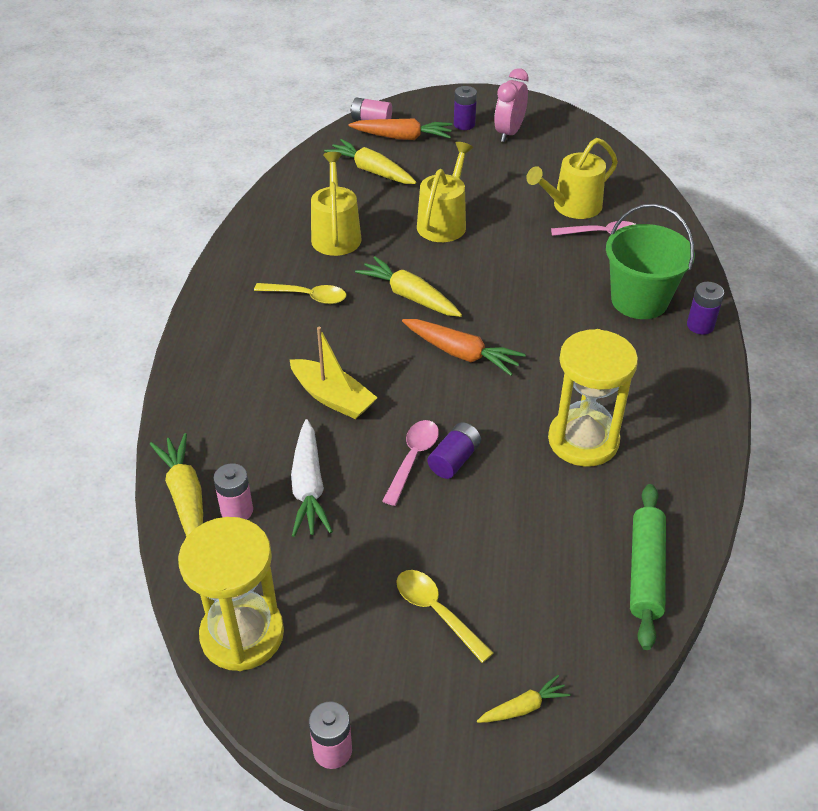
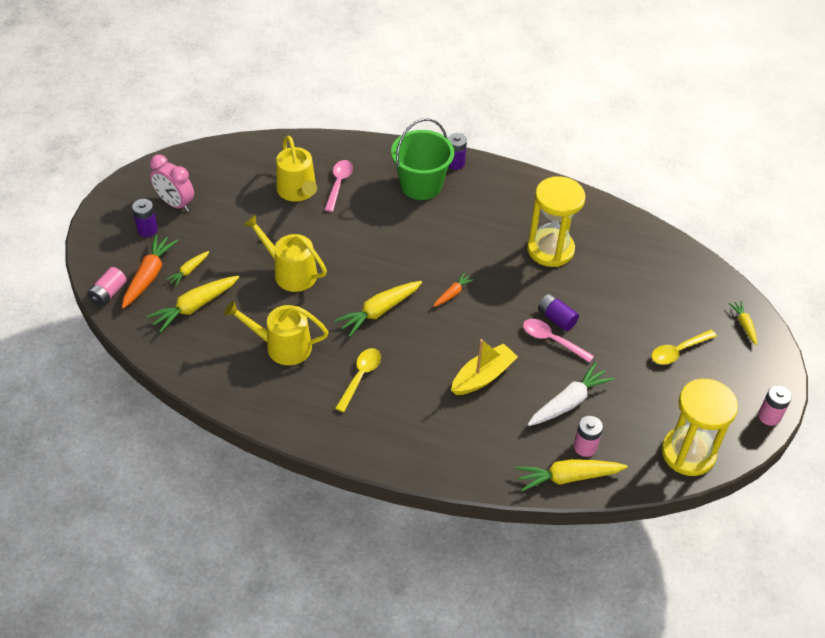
camera: 80 degrees left, 5 degrees up
(308, 486) = (568, 402): white carrot -> white carrot turned 45 degrees counterclockwise
(419, 158) = (189, 271): none -> yellow carrot
(461, 353) = (452, 294): orange carrot -> orange carrot, size x0.55
(645, 571) = (657, 249): green rolling pin -> none

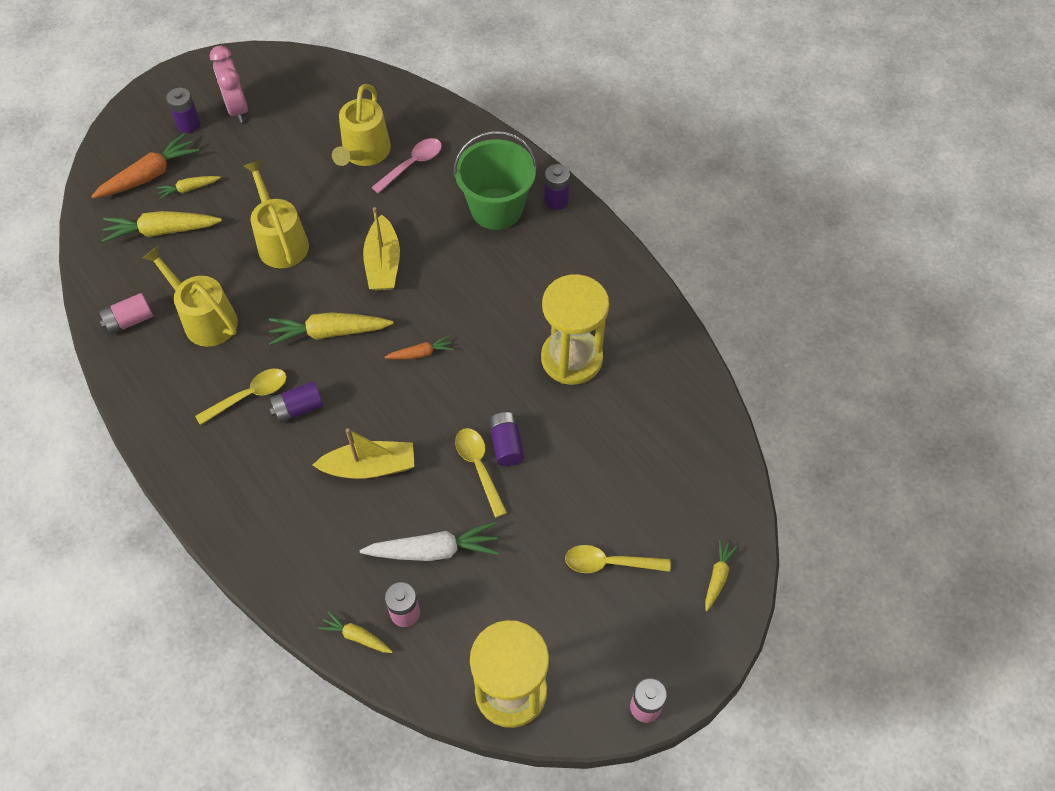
camera: 35 degrees right, 10 degrees up
(108, 293) = (99, 175): pink battery -> pink battery (129, 320)
(376, 252) = (383, 263): none -> yellow boat
(402, 367) = (298, 408): none -> purple battery
(552, 340) = (479, 467): pink spoon -> yellow spoon
(568, 477) = (357, 636): yellow carrot -> yellow carrot, size x0.55

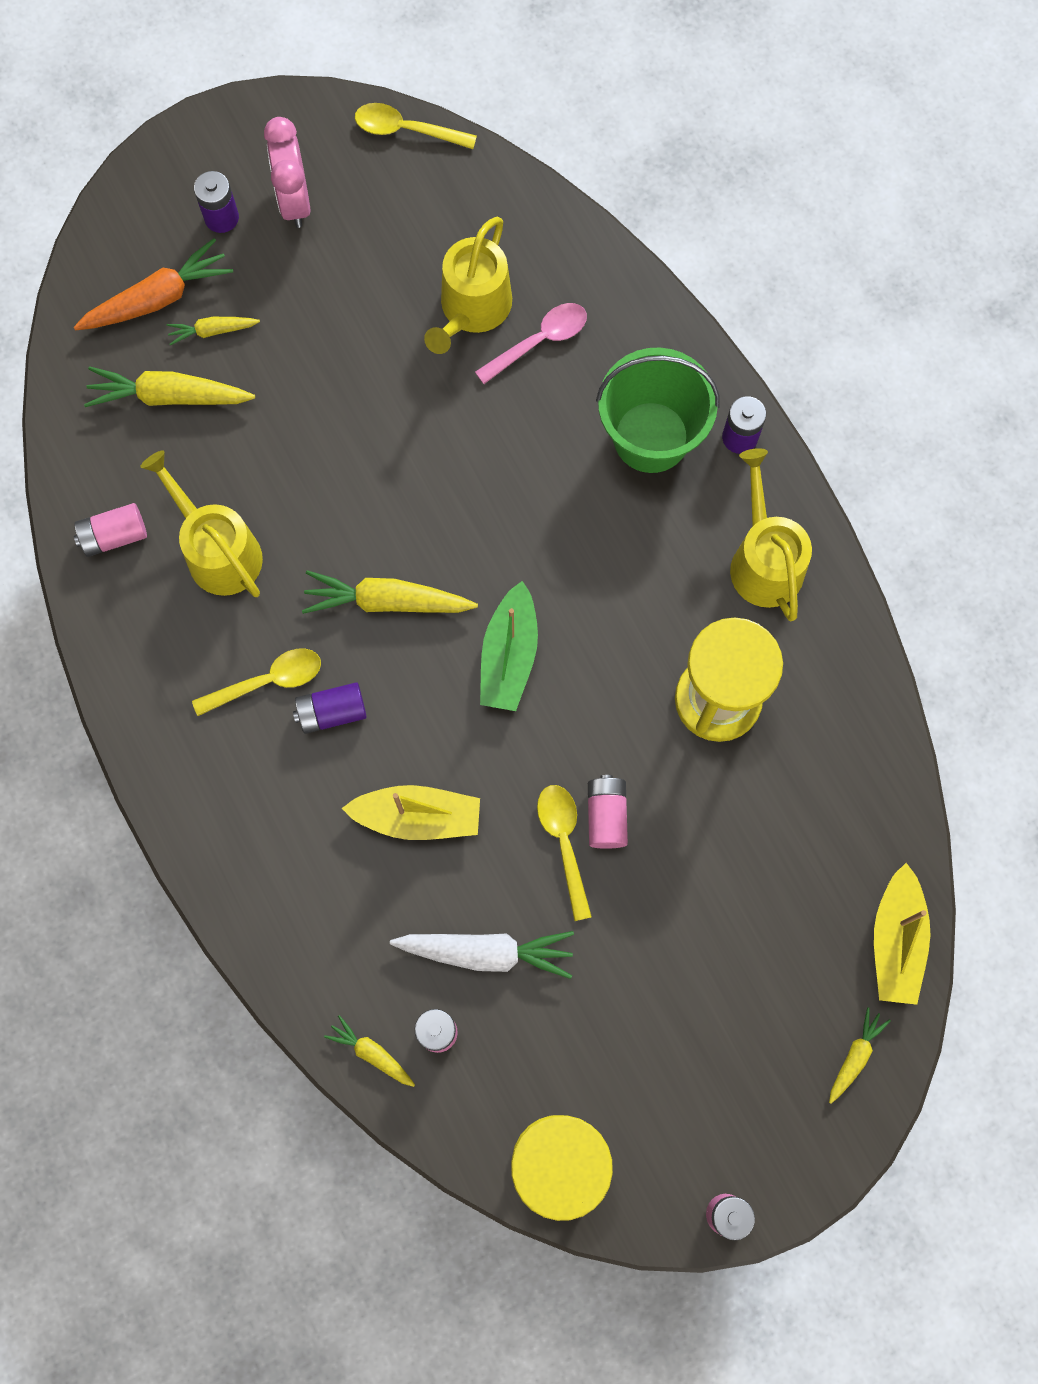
camera: 10 degrees right, 15 degrees up
(281, 241) = (335, 441): yellow watering can -> yellow watering can (764, 561)
(383, 263) = (476, 502): yellow boat -> yellow boat (896, 941)
(420, 353) = (509, 656): orange carrot -> green boat
(506, 444) = (606, 815): purple battery -> pink battery
(609, 563) = (715, 1011): yellow spoon -> yellow spoon (406, 130)

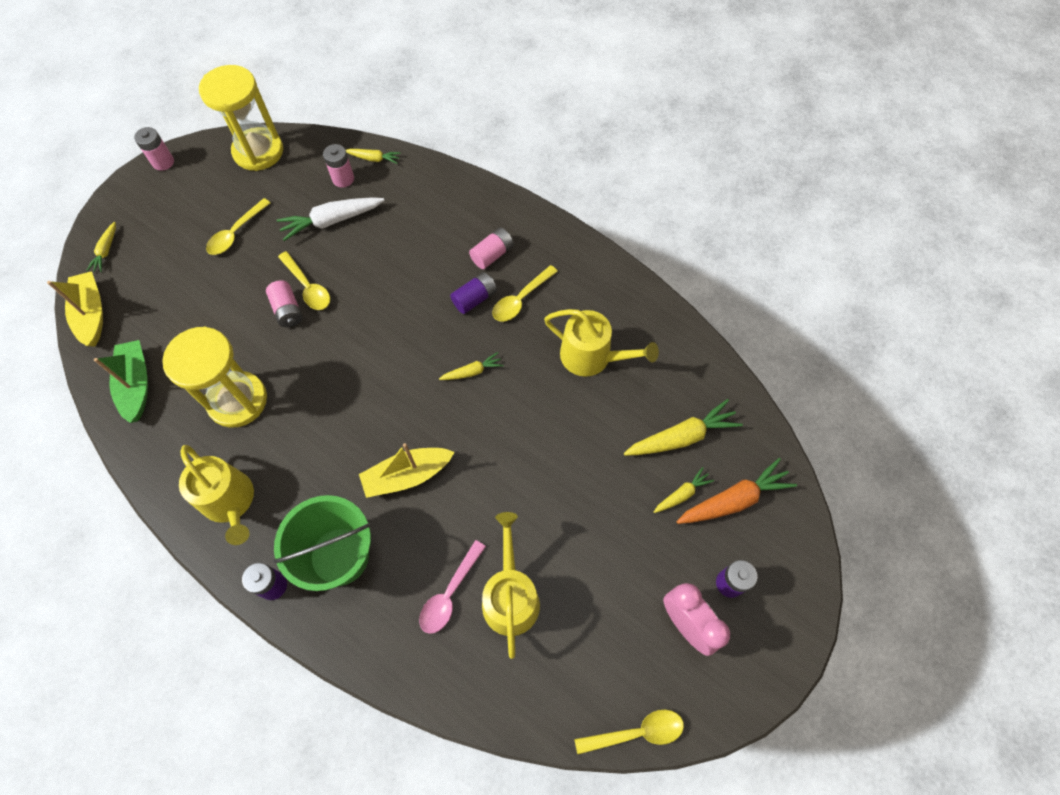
camera: 155 degrees right, 10 degrees down
(114, 536) = (659, 339): pink battery -> pink battery (492, 254)
(157, 298) = (733, 500): orange carrot -> orange carrot turned 150 degrees counterclockwise
(388, 601) = (472, 372): yellow carrot -> yellow carrot, size x0.55
(418, 817) = (398, 267): yellow boat -> yellow boat (407, 475)
(509, 656) = (381, 372): green boat -> green boat (136, 385)
(643, 998) = (236, 233): none -> yellow spoon

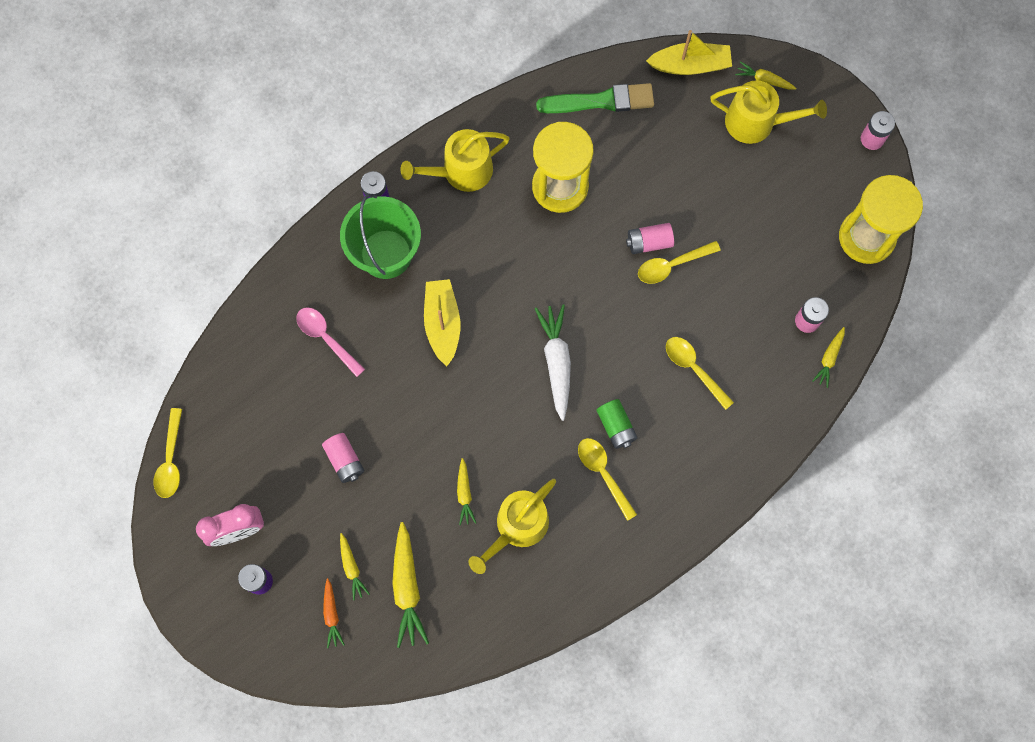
camera: 105 degrees right, 10 degrees up
(136, 385) = (600, 101): green boat -> green brush
(236, 233) = (757, 203): yellow spoon -> yellow spoon (694, 369)
(332, 221) = (751, 301): white carrot -> white carrot (556, 362)
(472, 372) = (532, 405): yellow carrot -> yellow carrot (464, 493)
(474, 299) = (616, 427): purple battery -> green battery
(492, 254) = (667, 458): pink battery -> pink battery (345, 460)
(510, 596) = (308, 387): yellow watering can -> yellow watering can (756, 122)
(733, 500) = (332, 614): orange carrot -> orange carrot, size x0.55

